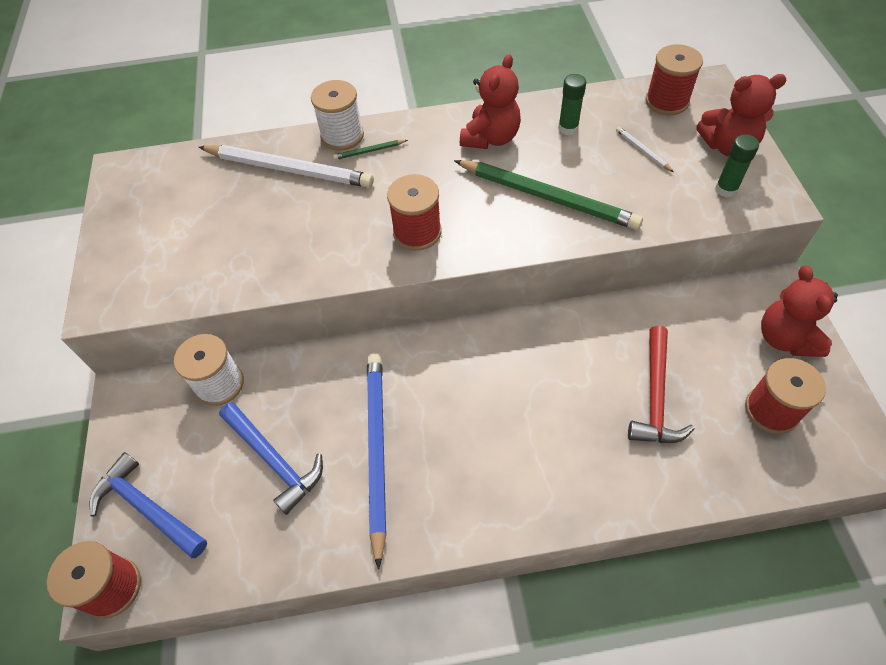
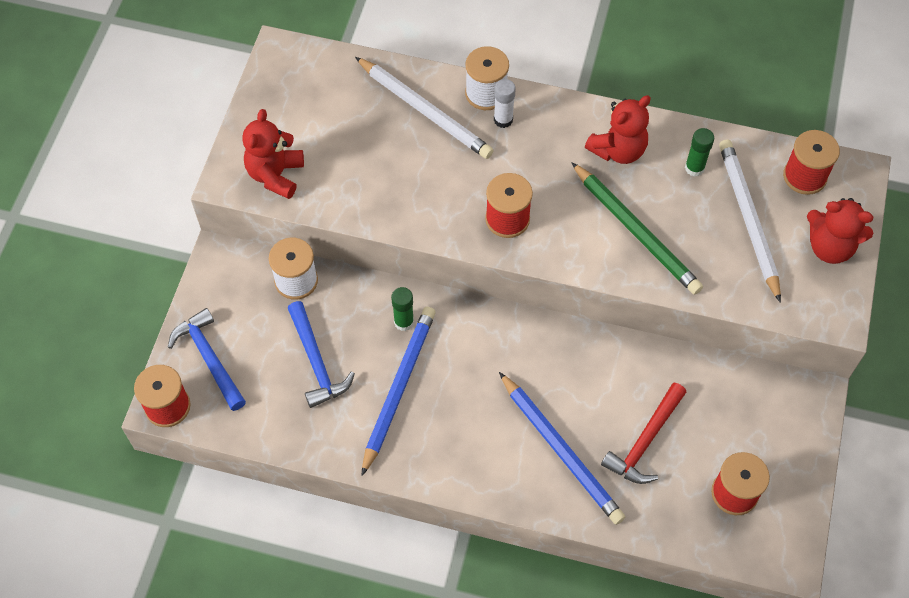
camera: 20 degrees right, 5 degrees up
(369, 151) = (503, 120): green pencil -> white glue stick
(578, 442) = (560, 450): none -> blue pencil
(642, 151) = (748, 219): white pencil -> white pencil, size x2.44
(726, 189) = (798, 288): green glue stick -> green glue stick (404, 322)
(785, 338) = (788, 441): red teddy bear -> red teddy bear (275, 175)

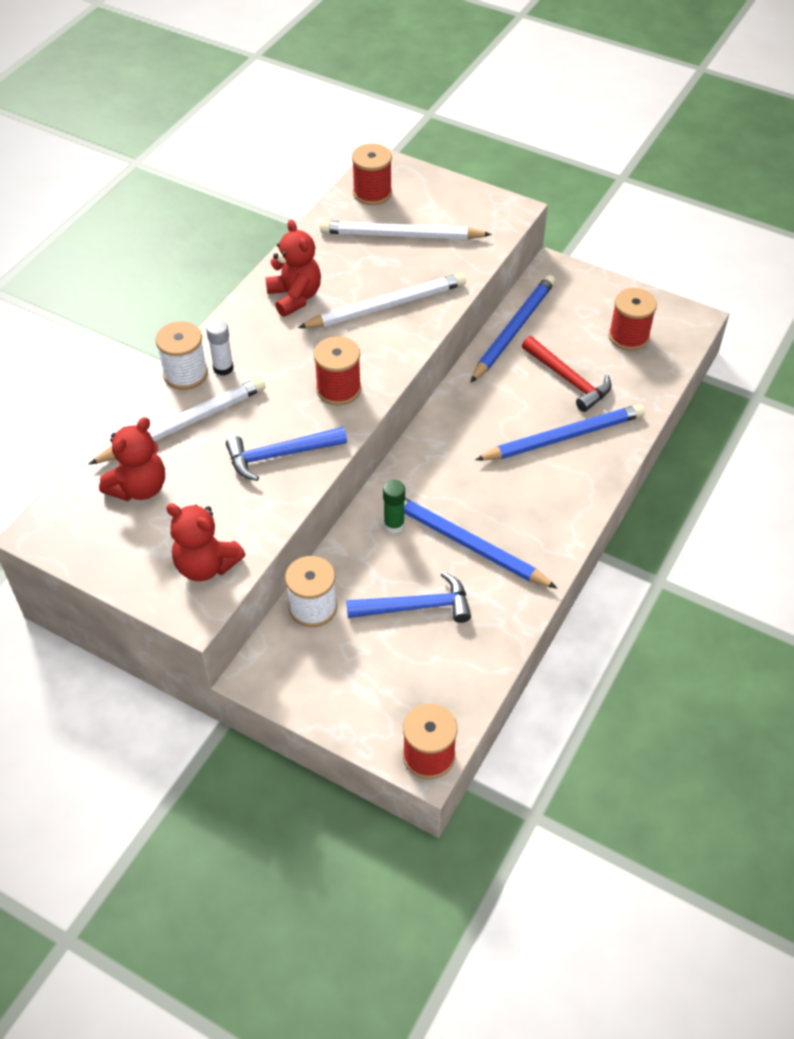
camera: 75 degrees left, 10 degrees down
(209, 358) = (381, 705): blue hammer -> blue hammer (279, 455)
(635, 231) = (386, 306): green pencil -> white pencil
(694, 168) = (336, 254): green glue stick -> none
(698, 373) = (513, 330): none -> blue pencil
(830, 247) = (446, 197): red teddy bear -> red teddy bear (139, 488)

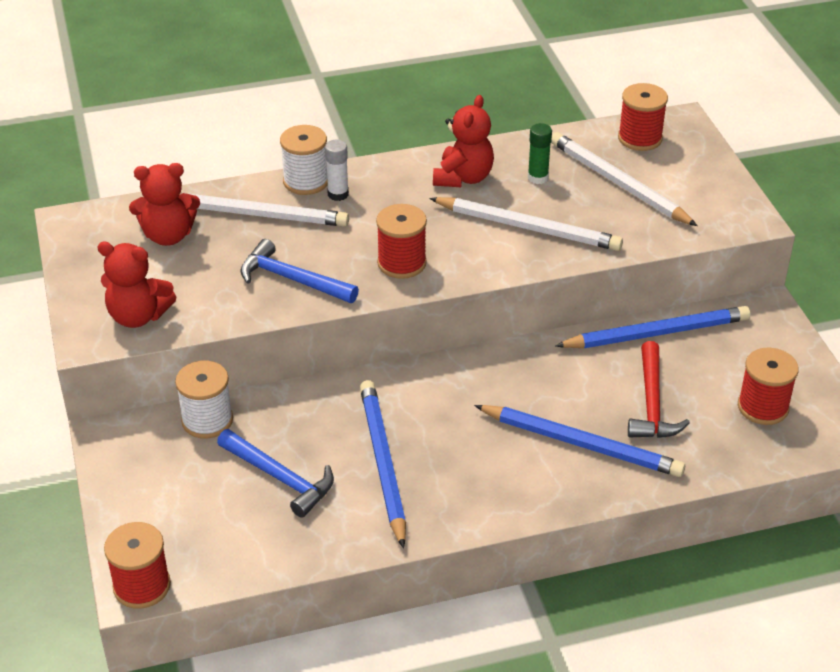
camera: 45 degrees right, 10 degrees down
(206, 565) = (138, 316): red teddy bear -> red teddy bear turned 60 degrees counterclockwise
(394, 525) = (346, 408): green glue stick -> green glue stick (538, 178)

